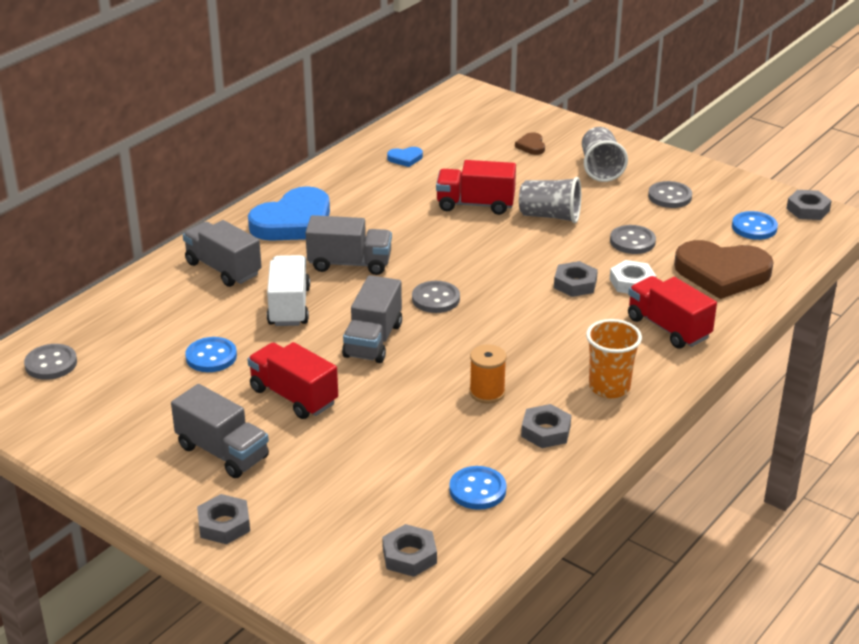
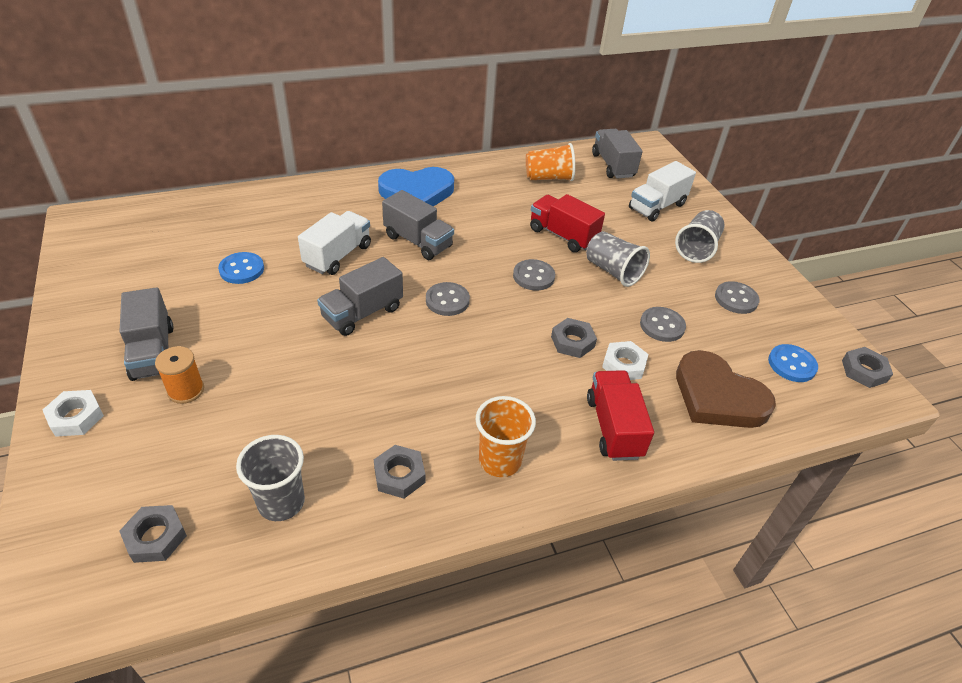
camera: 30 degrees right, 10 degrees up
(51, 364) = (145, 225): grey button -> grey button (533, 276)
(223, 269) = (330, 206): grey truck -> grey truck (613, 165)
(224, 524) = (76, 417): grey nut -> white nut
(293, 396) = (254, 331): red truck -> none
(405, 158) = (548, 178): blue heart -> orange cup
(477, 490) = (281, 502): blue button -> grey cup
(487, 392) = (394, 407): orange spool -> orange spool (186, 390)
(531, 146) = (657, 206): brown heart -> white truck

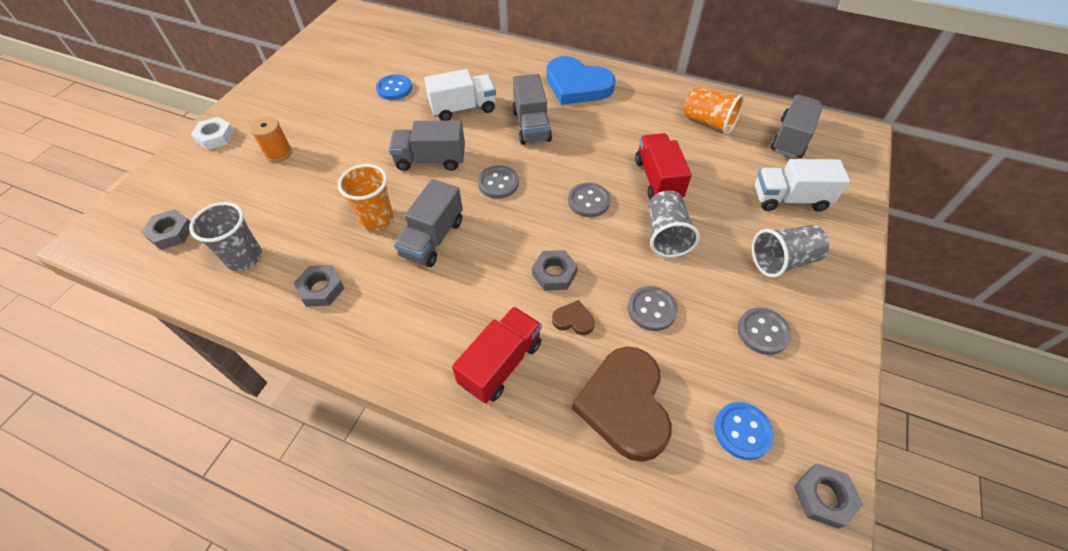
camera: 45 degrees right, 10 degrees up
(153, 352) = (290, 118): grey truck -> grey truck (433, 238)
(500, 461) = (391, 326): orange cup -> orange cup (376, 219)
(624, 365) = (573, 320): white nut -> brown heart

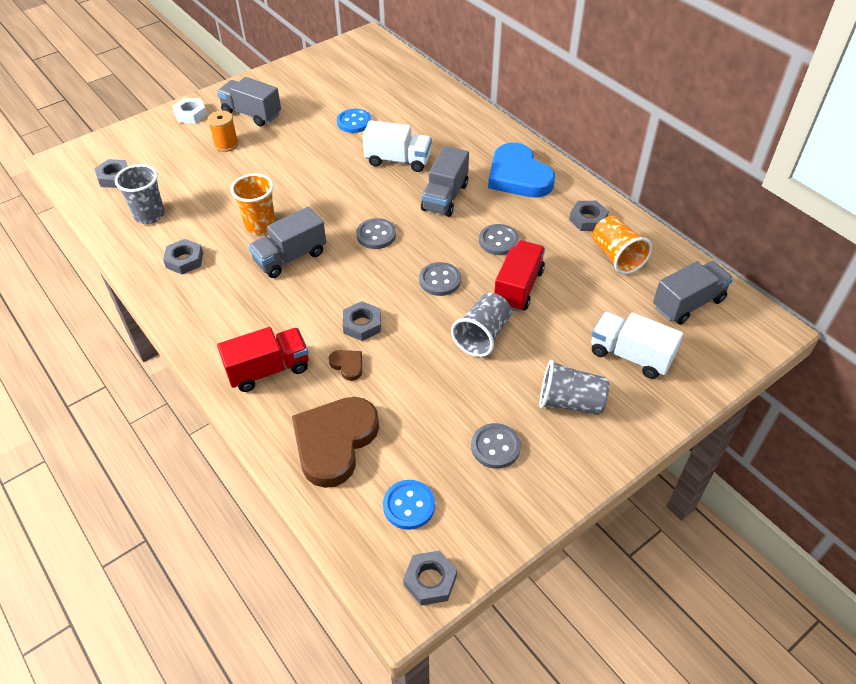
camera: 30 degrees right, 5 degrees down
(430, 160) = (337, 194): grey truck -> grey truck (251, 114)
(651, 309) = (417, 386): grey button -> grey button (498, 241)
(661, 101) = (588, 219): none -> grey nut

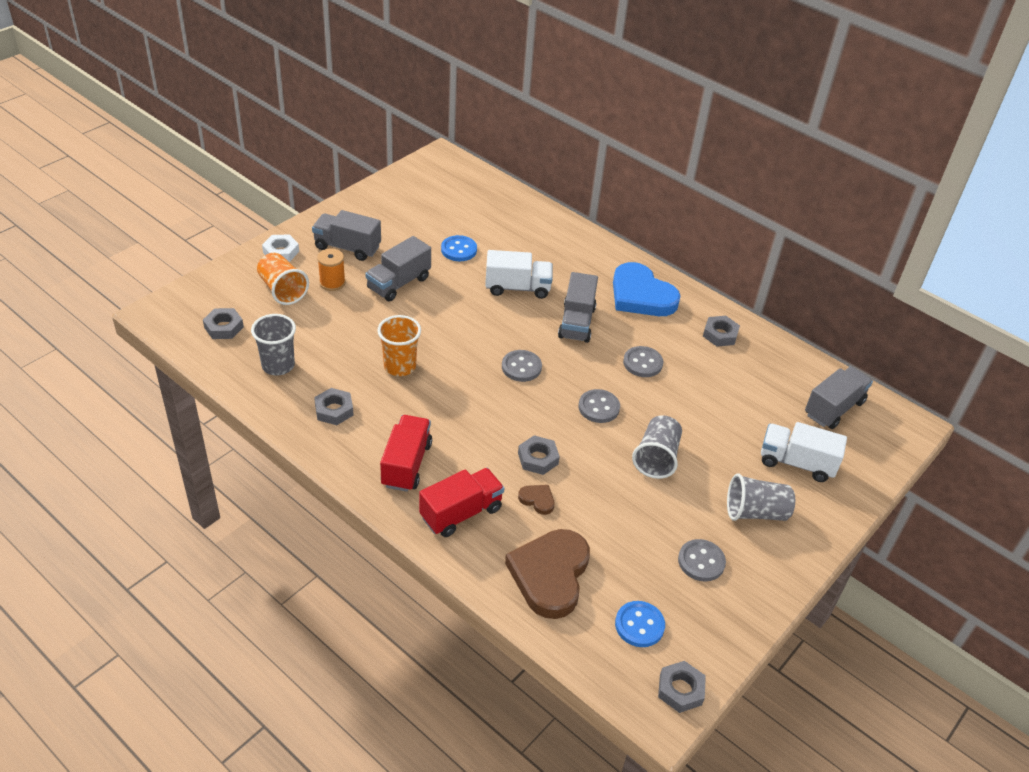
camera: 15 degrees left, 5 degrees down
(290, 257) = (443, 397): grey truck -> grey truck (399, 283)
(518, 287) = (675, 408): red truck -> red truck (406, 464)
(616, 256) = (757, 369): orange cup -> orange cup (282, 290)

